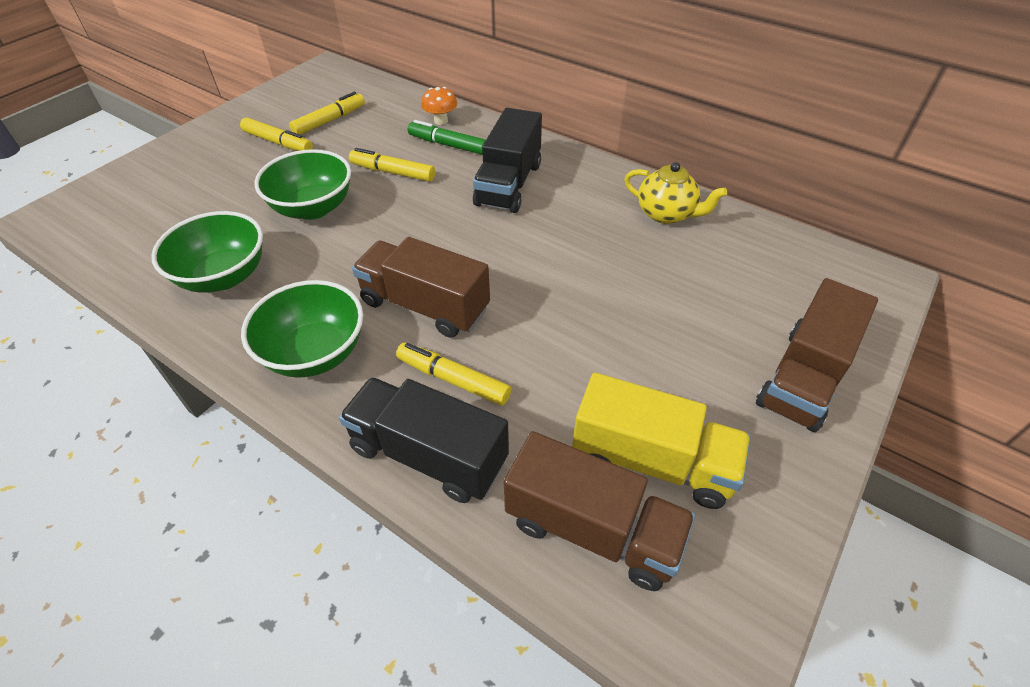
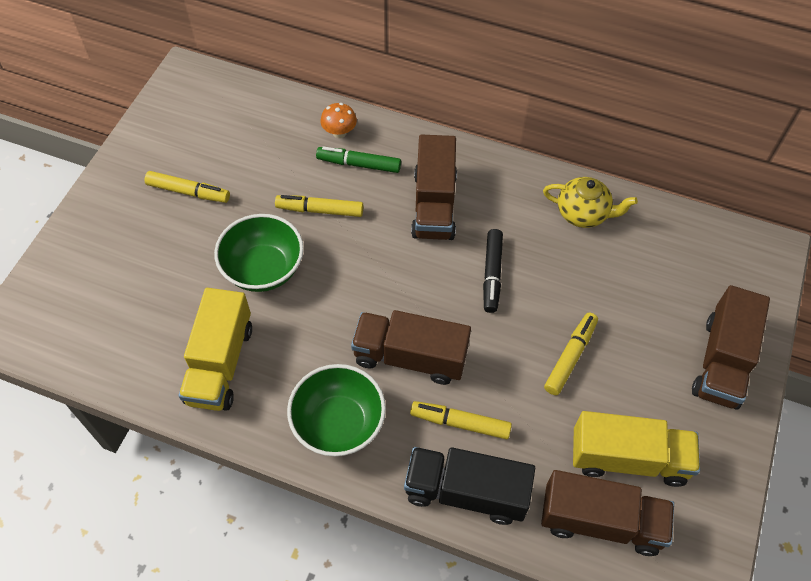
camera: 15 degrees left, 10 degrees up
(224, 276) = (220, 363): green bowl -> yellow truck
(330, 121) = (227, 152): yellow marker -> yellow marker (570, 357)
(508, 184) = (434, 205): black truck -> brown truck
(546, 249) = (492, 274): none -> black marker

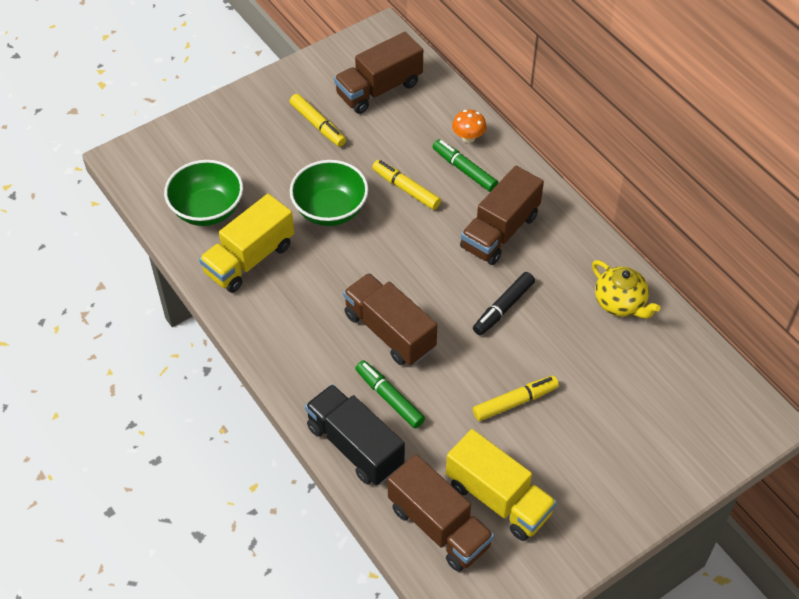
camera: 35 degrees right, 5 degrees down
(338, 423) = (300, 346): green bowl -> green bowl (207, 210)
(460, 423) = (389, 398): yellow marker -> green marker
(721, 361) = (640, 477): brown truck -> brown truck (379, 89)

